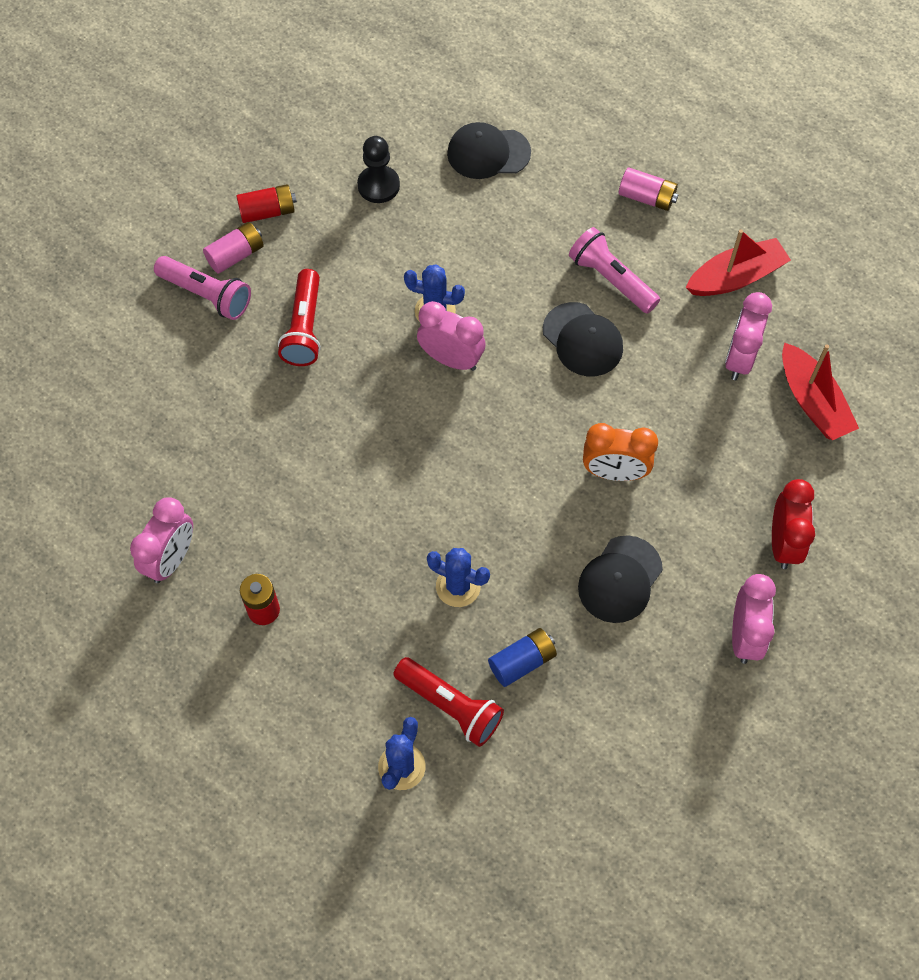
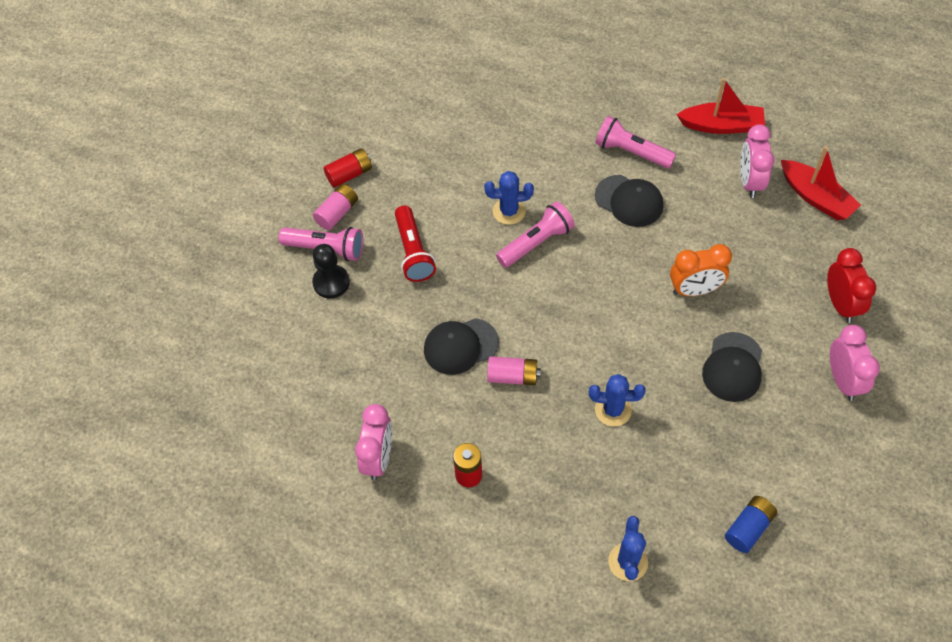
camera: 15 degrees left, 5 degrees down
(378, 185) = (427, 132): black pawn -> black pawn (331, 282)
(450, 706) = (645, 503): red flashlight -> none
(451, 359) = (536, 243): pink clock -> pink flashlight
(488, 153) = (501, 87): black cap -> black cap (460, 346)
(522, 662) = (686, 451): blue battery -> blue battery (748, 528)
(646, 197) = (632, 87): pink battery -> pink battery (513, 376)
(736, 277) = (721, 125): red boat -> red boat turned 45 degrees clockwise

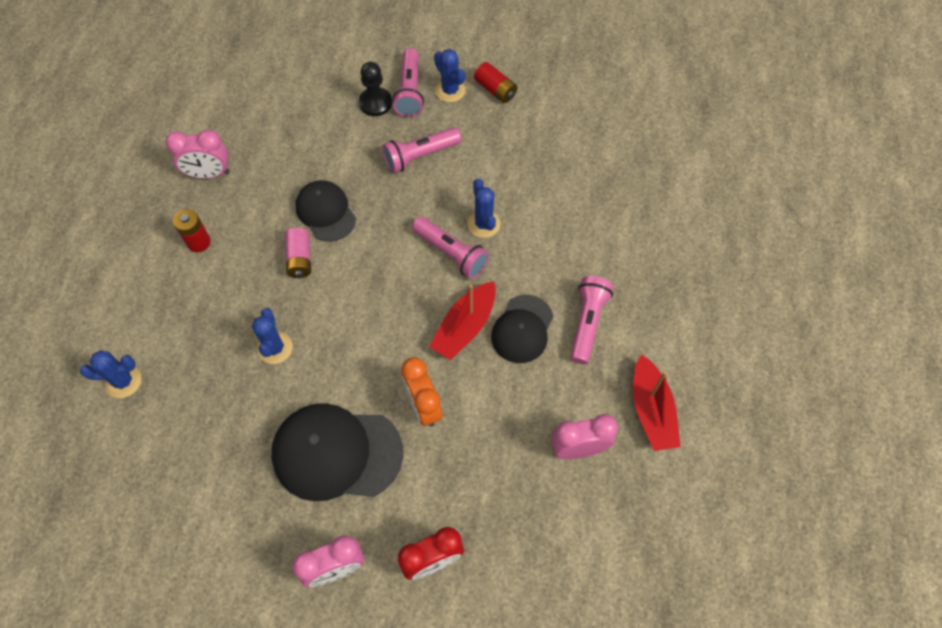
camera: 75 degrees right, 5 degrees up
(337, 213) = (450, 90): pink battery -> blue cactus
(413, 252) = (420, 156): red flashlight -> pink flashlight
(733, 367) = (336, 453): black cap -> black cap, size x1.63
(748, 528) = (161, 484): blue battery -> none
(816, 197) = (575, 524): red boat -> red boat (465, 327)

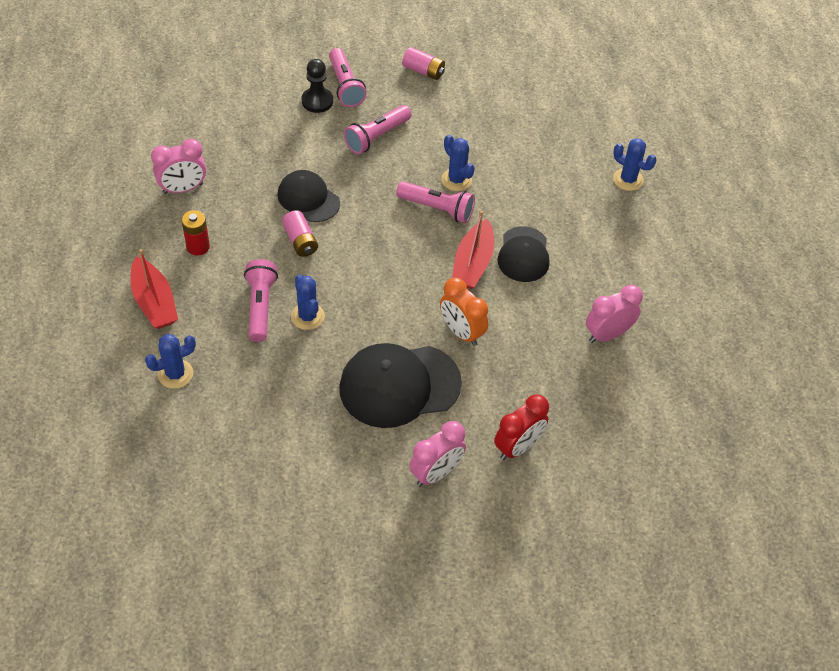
camera: 20 degrees left, 10 degrees down
(450, 90) = (382, 79): blue cactus -> blue cactus (628, 179)
(495, 90) = (423, 71): red battery -> pink battery
(587, 323) = (577, 238): pink flashlight -> pink flashlight (260, 306)
(651, 410) = (657, 292): red boat -> red boat (154, 302)

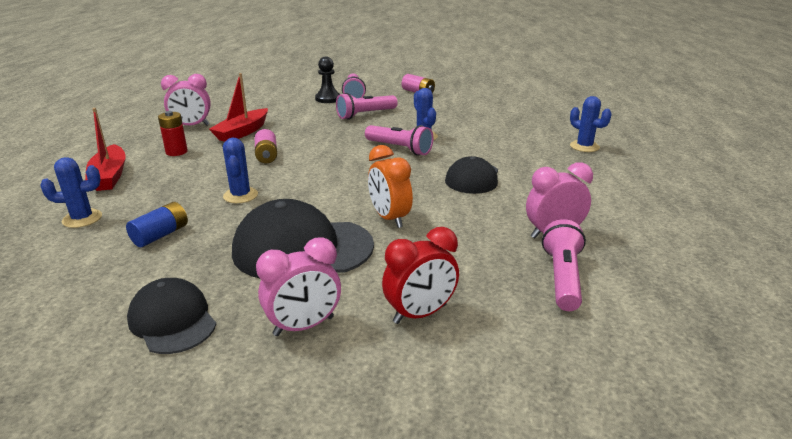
camera: 15 degrees right, 25 degrees down
(260, 306) = (201, 186): pink flashlight -> pink flashlight (562, 278)
(265, 386) = (160, 235): none -> blue battery
(308, 198) = (289, 137): black cap -> black cap (172, 320)
(472, 263) = (420, 179): red boat -> red boat (242, 132)

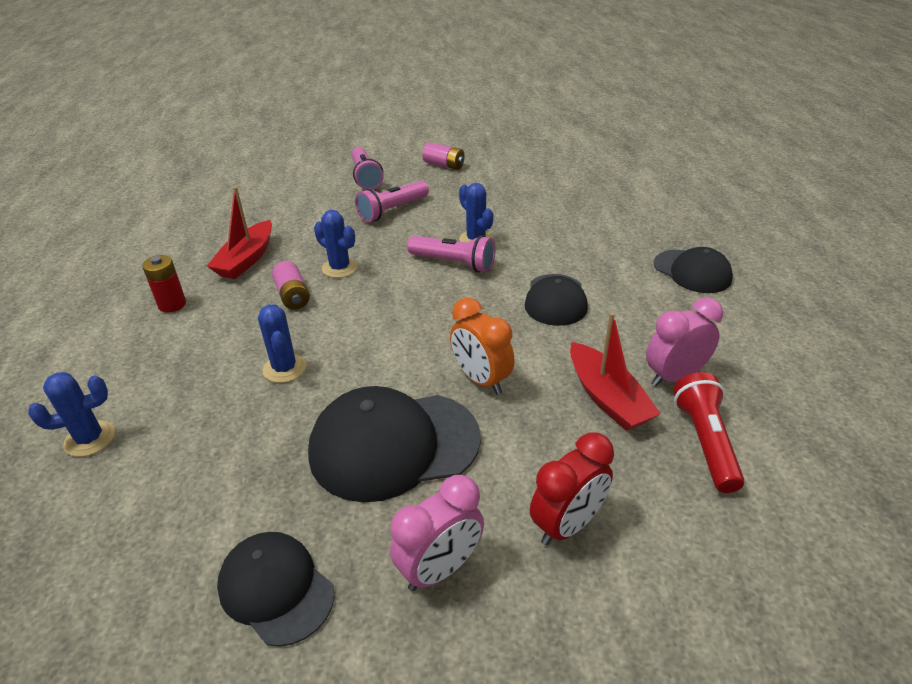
camera: 10 degrees left, 10 degrees up
(109, 176) = (98, 359): red boat -> red boat (607, 398)
(160, 235) = (206, 451): blue battery -> none
(191, 126) = (175, 256): pink clock -> none
(328, 99) = (335, 188): black pawn -> none
(562, 278) = (705, 442): pink flashlight -> red flashlight
(584, 146) = (665, 233): blue cactus -> blue cactus (340, 268)
(597, 172) = (692, 271): none -> black cap

